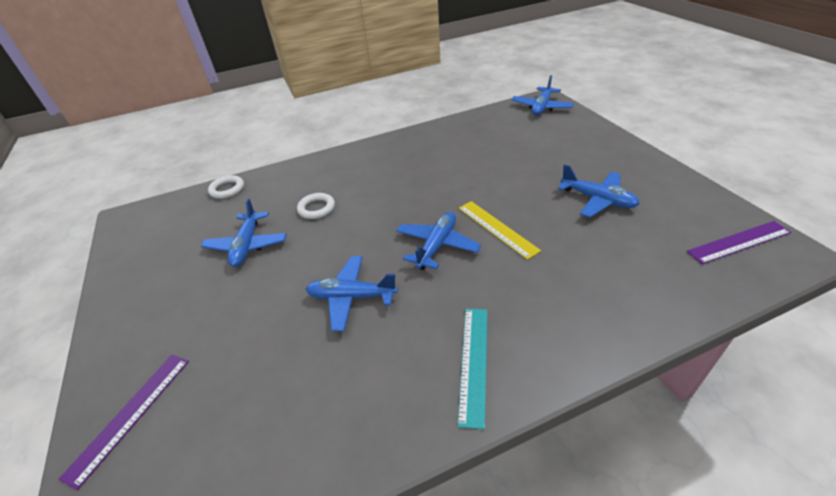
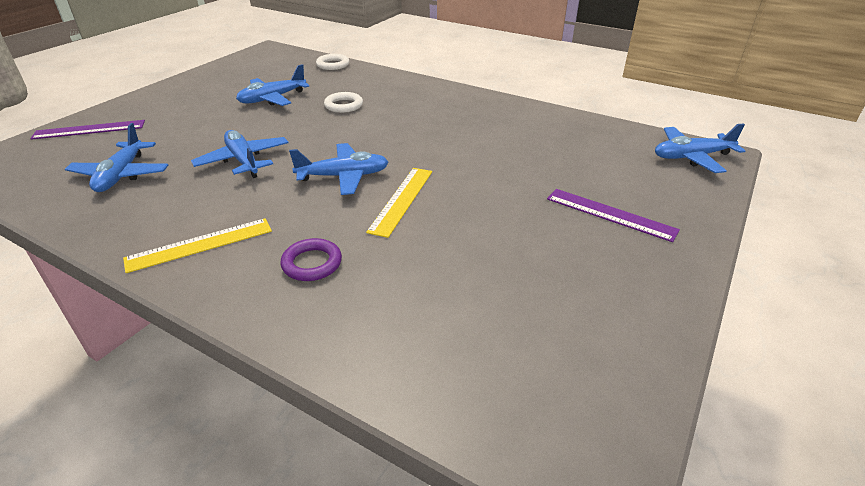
camera: 50 degrees right, 5 degrees down
(474, 362) = (200, 245): turquoise ruler -> yellow ruler
(548, 300) = (312, 263): none -> purple ring
(597, 200) = (528, 252): blue plane -> blue plane (121, 175)
(738, 242) = (564, 405): purple ruler -> purple ruler (610, 214)

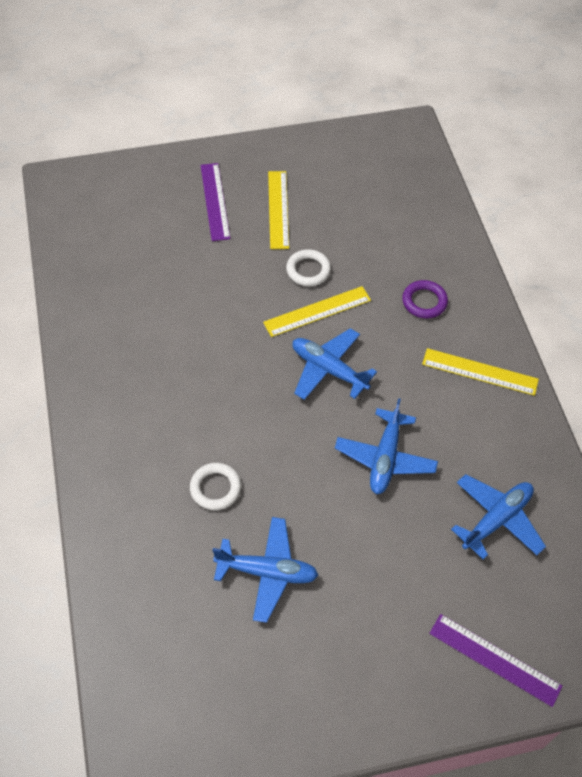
camera: 135 degrees left, 20 degrees up
(333, 65) = (117, 615): white ring -> white ring (308, 270)
(555, 244) = (278, 209): none -> yellow ruler
(691, 157) = (79, 193): blue plane -> none

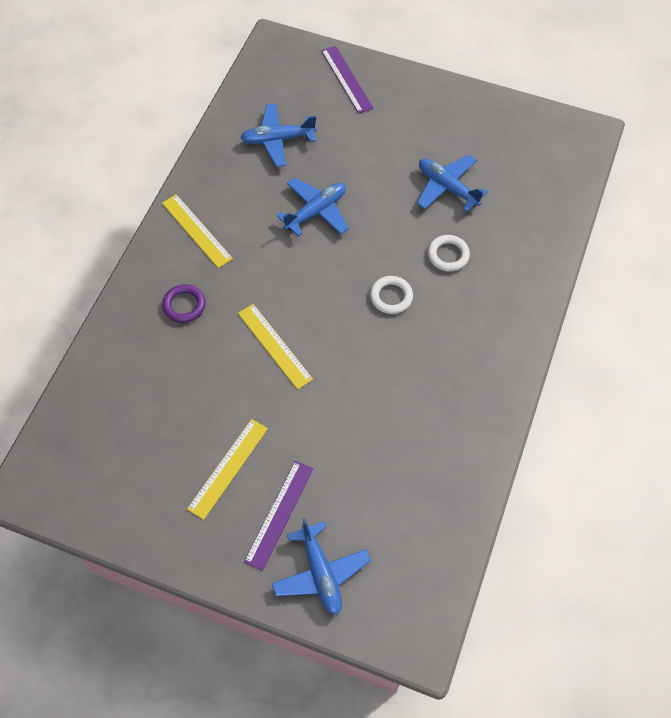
camera: 145 degrees left, 5 degrees up
(308, 270) = (252, 387): white ring -> white ring (391, 297)
(317, 311) = (274, 346): yellow ruler -> yellow ruler turned 45 degrees clockwise
(328, 369) = (304, 293): blue plane -> blue plane (321, 573)

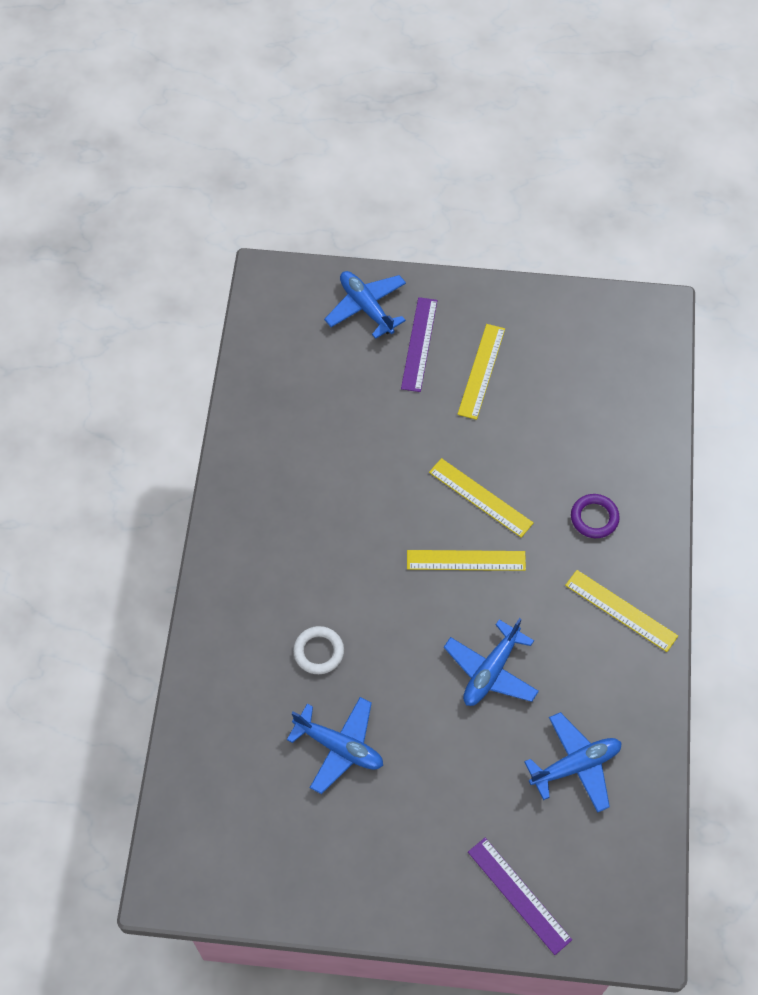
camera: 165 degrees right, 0 degrees up
(306, 296) = (466, 560): none -> yellow ruler
(391, 297) = (372, 583): white ring -> none

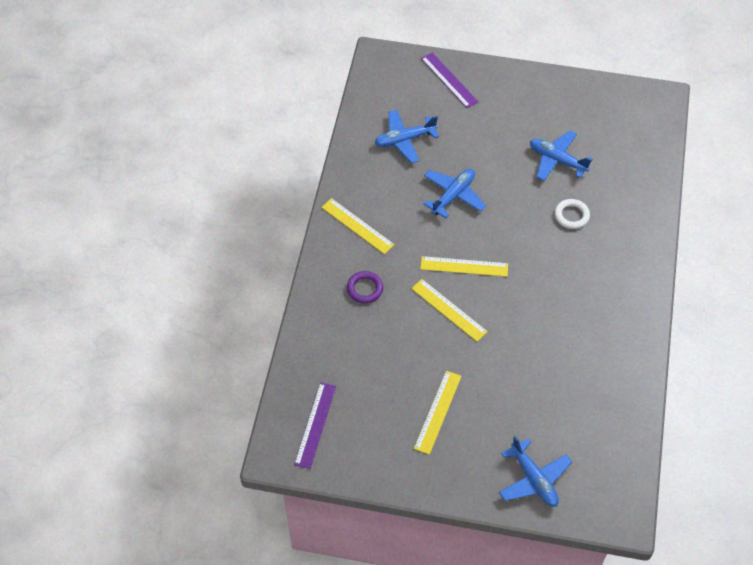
camera: 175 degrees left, 5 degrees down
(419, 344) = (489, 440): purple ruler -> purple ruler (315, 425)

